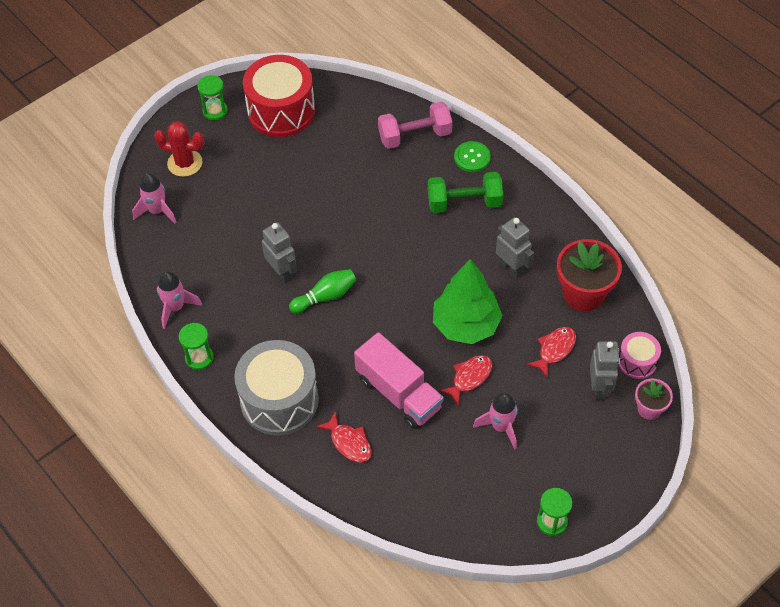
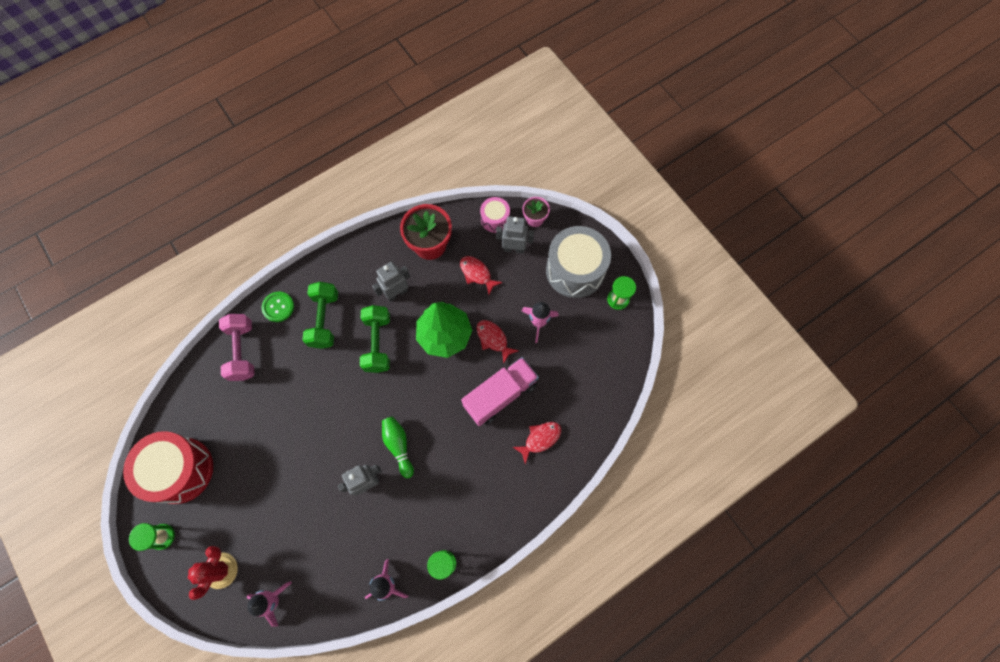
camera: 85 degrees left, 15 degrees up
(279, 400) = (495, 493): grey drum -> grey drum (575, 270)
(444, 258) = (378, 343): none -> green dumbbell

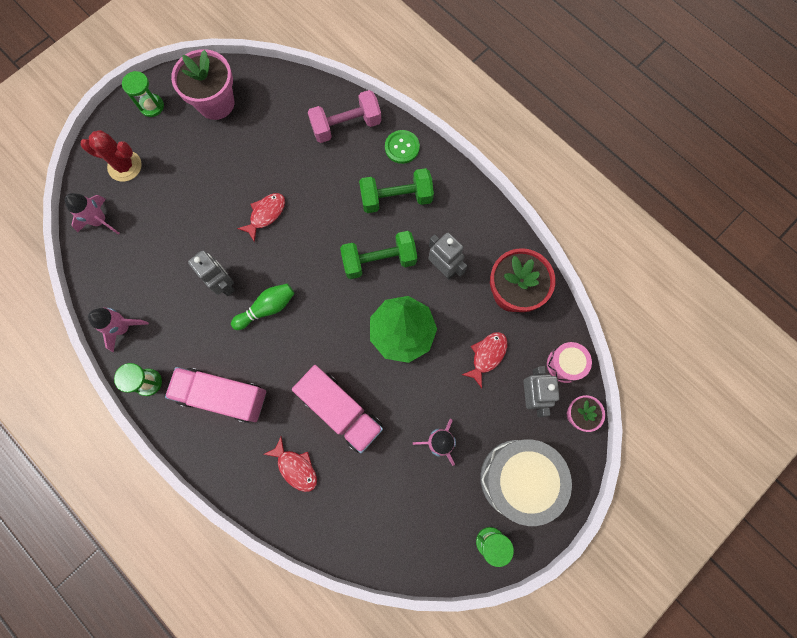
camera: 80 degrees right, 5 degrees up
(180, 470) = (216, 103): red drum -> pink flower pot
(469, 495) = (223, 396): none -> pink truck
(493, 339) = (407, 390): red fish -> red fish (266, 214)

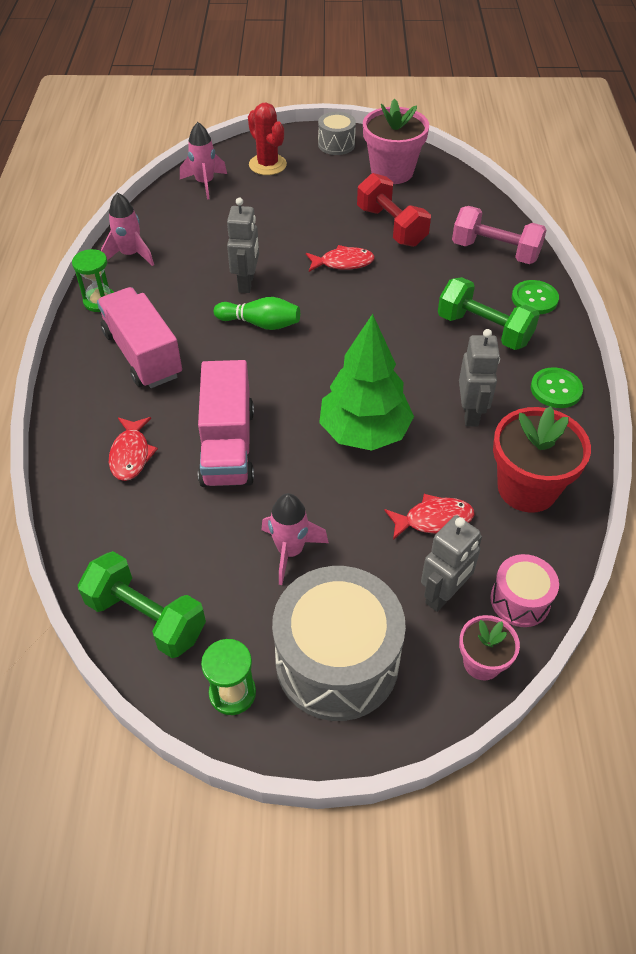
camera: 45 degrees right, 25 degrees down
(152, 106) = (336, 144): green hourglass -> grey drum
(264, 156) = (391, 226): none -> red dumbbell
(379, 260) = (409, 363): green dumbbell -> green dumbbell (146, 617)
(470, 210) = (556, 389): none -> green button

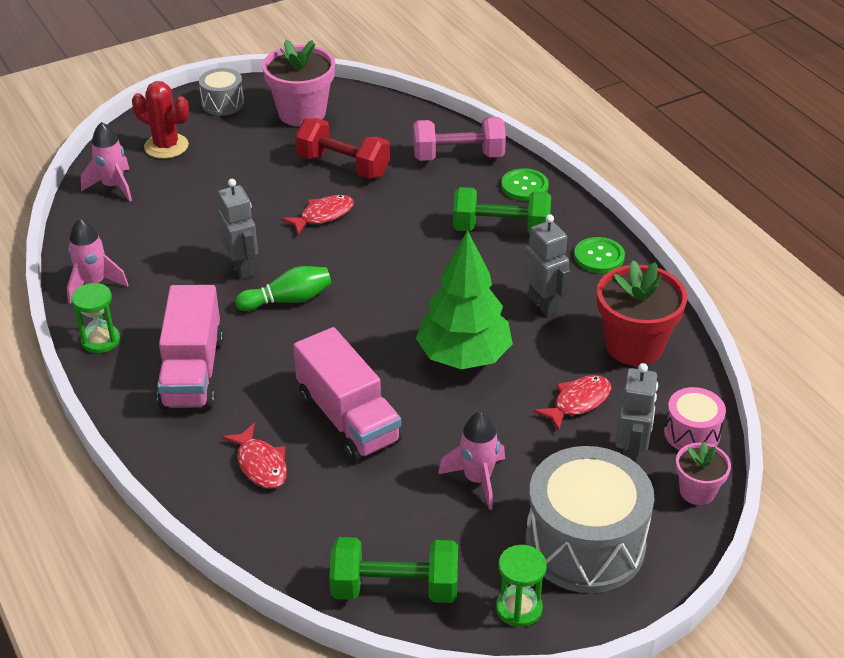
camera: 30 degrees left, 10 degrees down
(143, 354) = (192, 372): pink truck -> pink truck turned 120 degrees counterclockwise

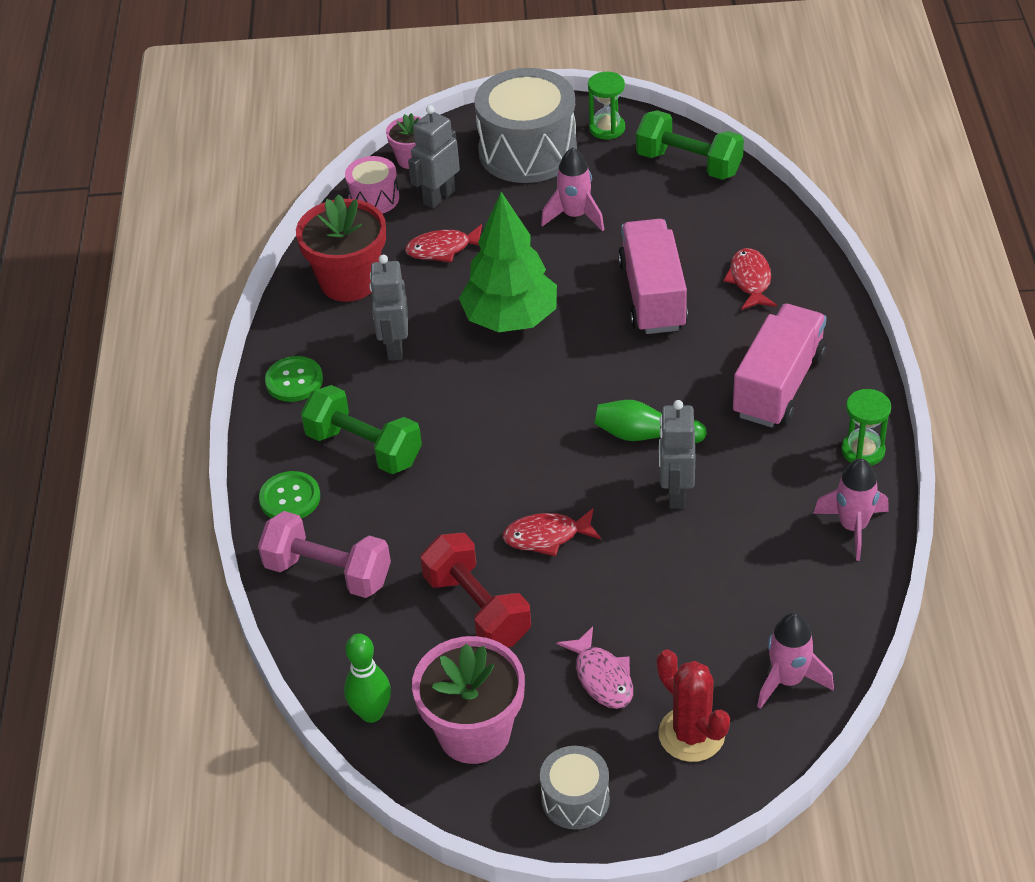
camera: 150 degrees left, 5 degrees up
(238, 156) = (602, 677): none -> pink fish
(371, 105) = (371, 713): none -> green bowling pin

